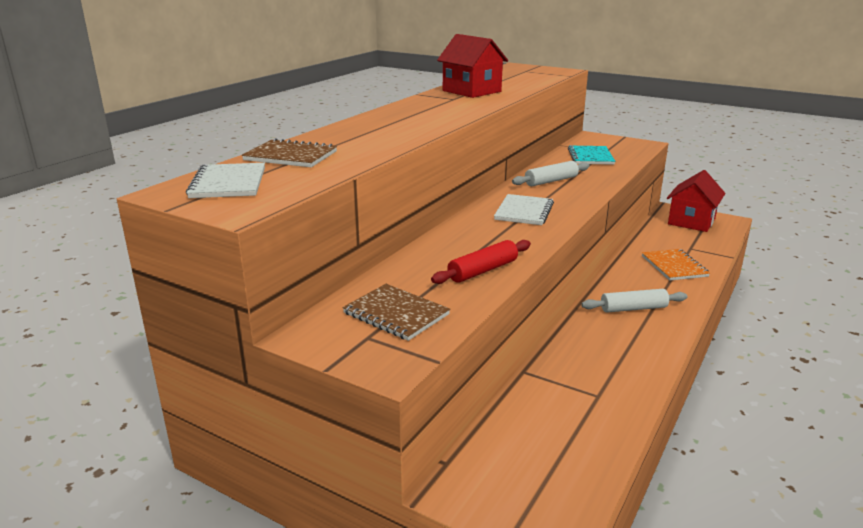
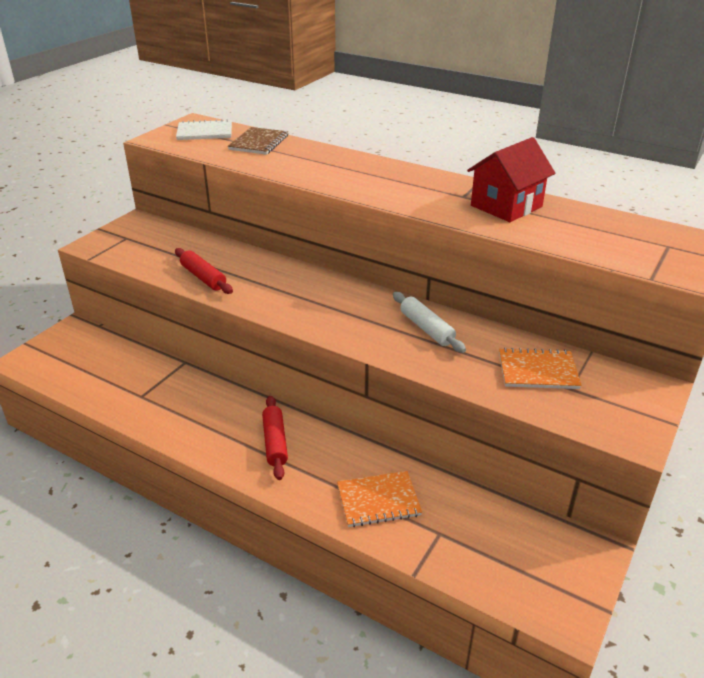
camera: 90 degrees right, 10 degrees up
(396, 314) = (150, 245): brown notebook -> none
(524, 211) = (329, 304): white notebook -> none
(590, 157) = (538, 371): turquoise notebook -> orange notebook
(633, 308) = (275, 442): white rolling pin -> red rolling pin
(691, 221) = (547, 563): red house -> none

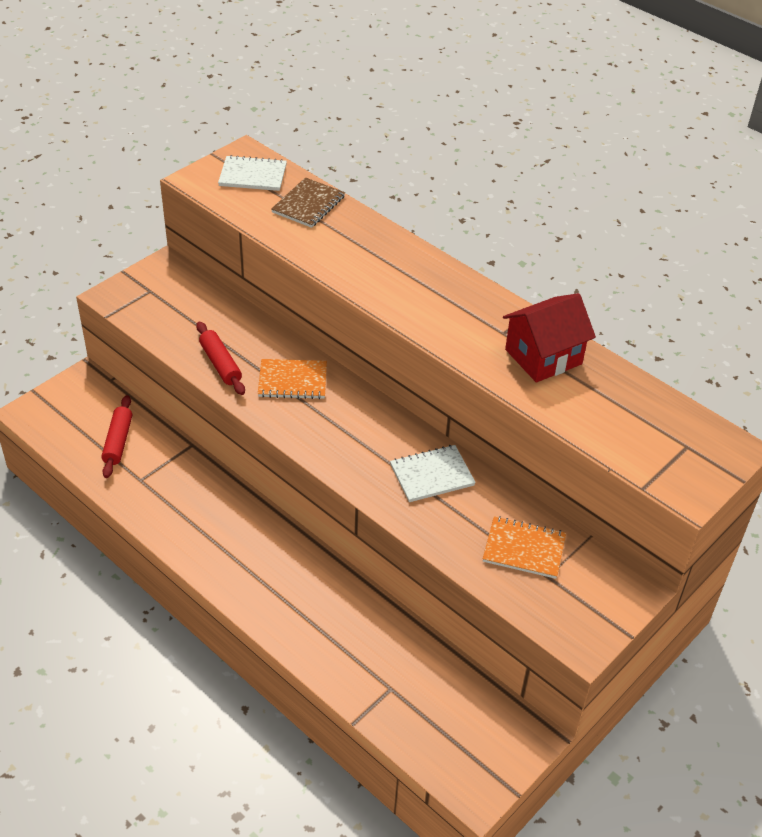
camera: 10 degrees right, 10 degrees up
(275, 442) = (262, 560): red rolling pin -> red rolling pin (118, 441)
(378, 500) = (344, 643): orange notebook -> orange notebook (292, 381)
(427, 328) = (432, 475): white rolling pin -> white notebook

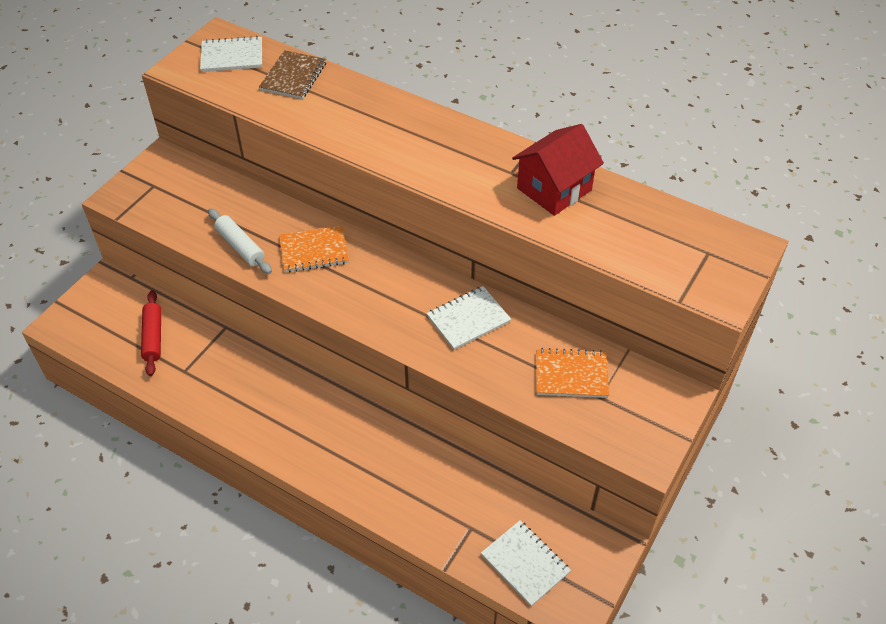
camera: 10 degrees left, 5 degrees up
(220, 364) = (240, 247): red rolling pin -> white rolling pin
(438, 735) = (525, 563): none -> white notebook

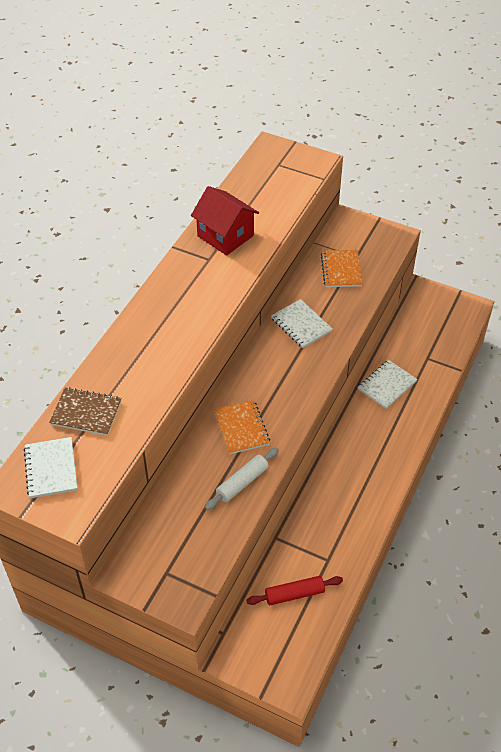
camera: 95 degrees left, 0 degrees up
(525, 563) = (445, 330): white notebook -> white notebook (387, 385)

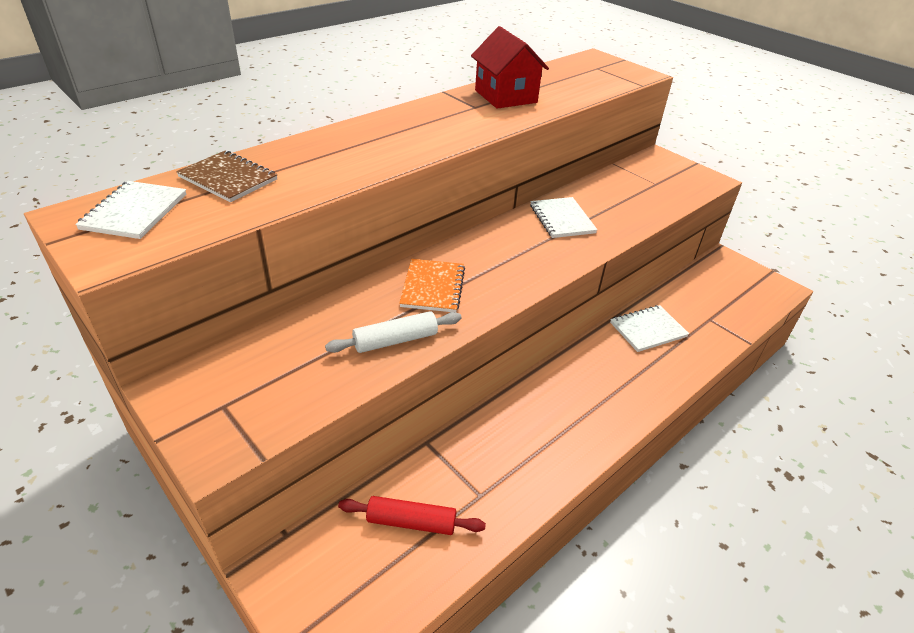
camera: 20 degrees right, 10 degrees down
(341, 270) = (633, 189): orange notebook -> none

